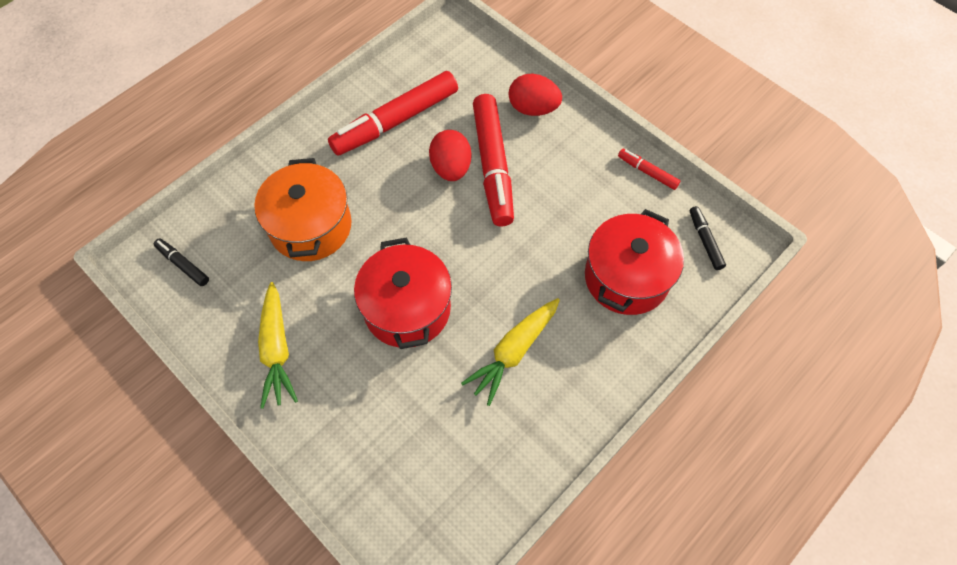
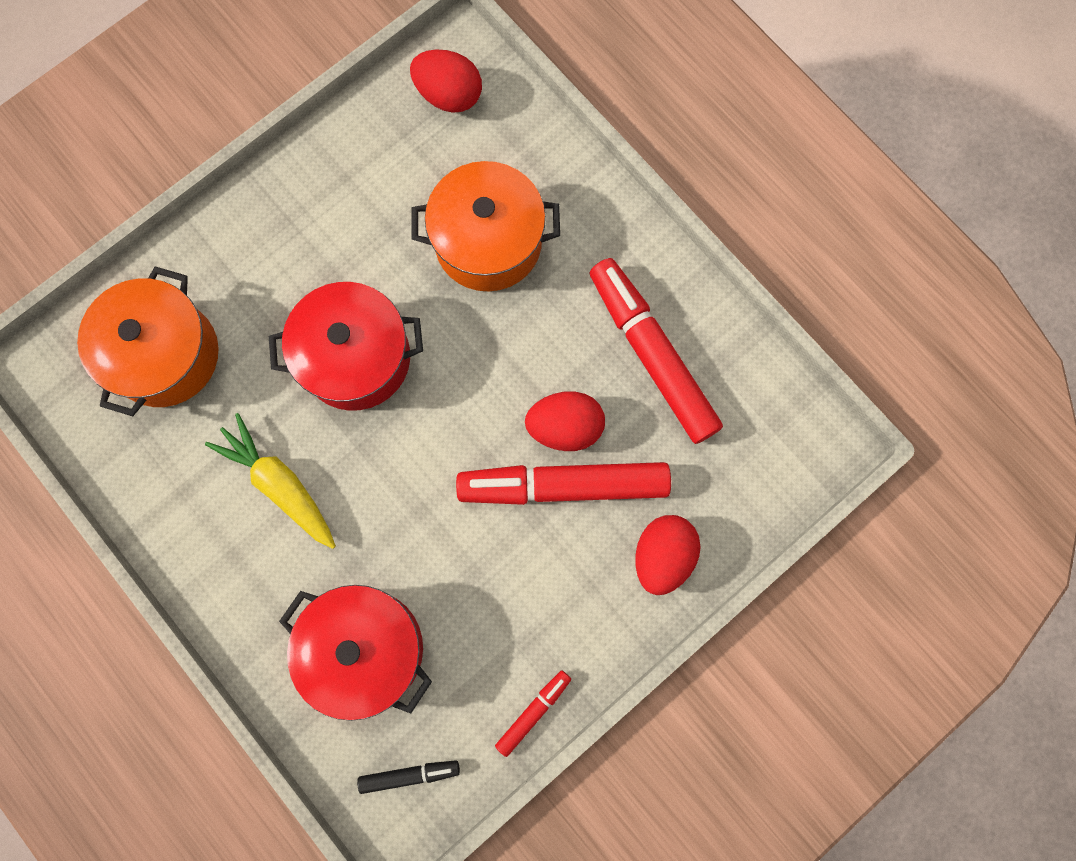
camera: 95 degrees right, 15 degrees up
(183, 265) = (449, 95): black marker -> red egg
(277, 350) = (322, 206): yellow carrot -> none
(412, 460) = (165, 355): none -> orange pot

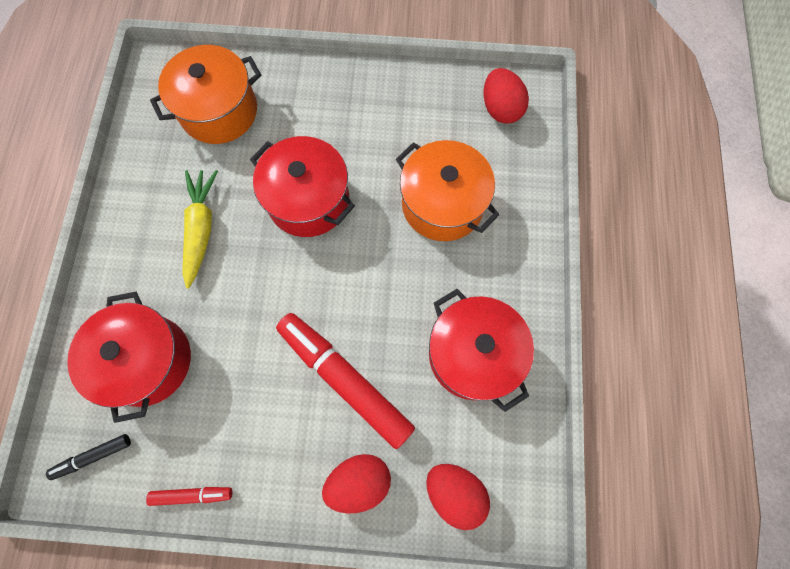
camera: 45 degrees right, 5 degrees down
(409, 774) = (93, 456): black marker -> black marker turned 120 degrees clockwise
(565, 427) = (380, 347): red egg -> red egg (454, 492)
(651, 355) = (473, 354): red marker -> red pot

